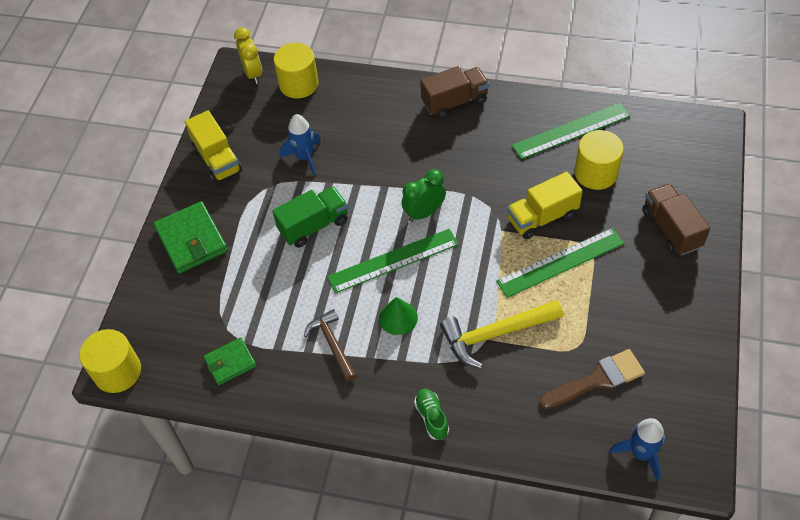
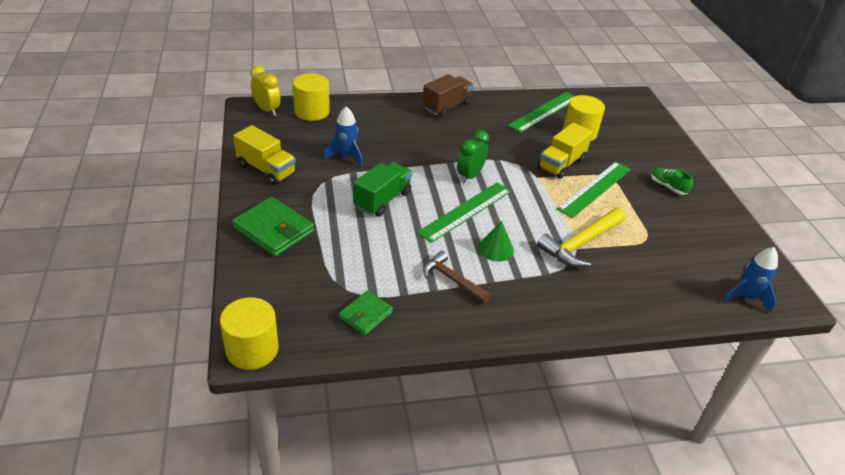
camera: 30 degrees left, 15 degrees down
(432, 417) = (572, 313): green shoe -> green shoe (668, 187)
(597, 380) = (677, 256): brown brush -> none
(671, 229) = (655, 156): brown truck -> none

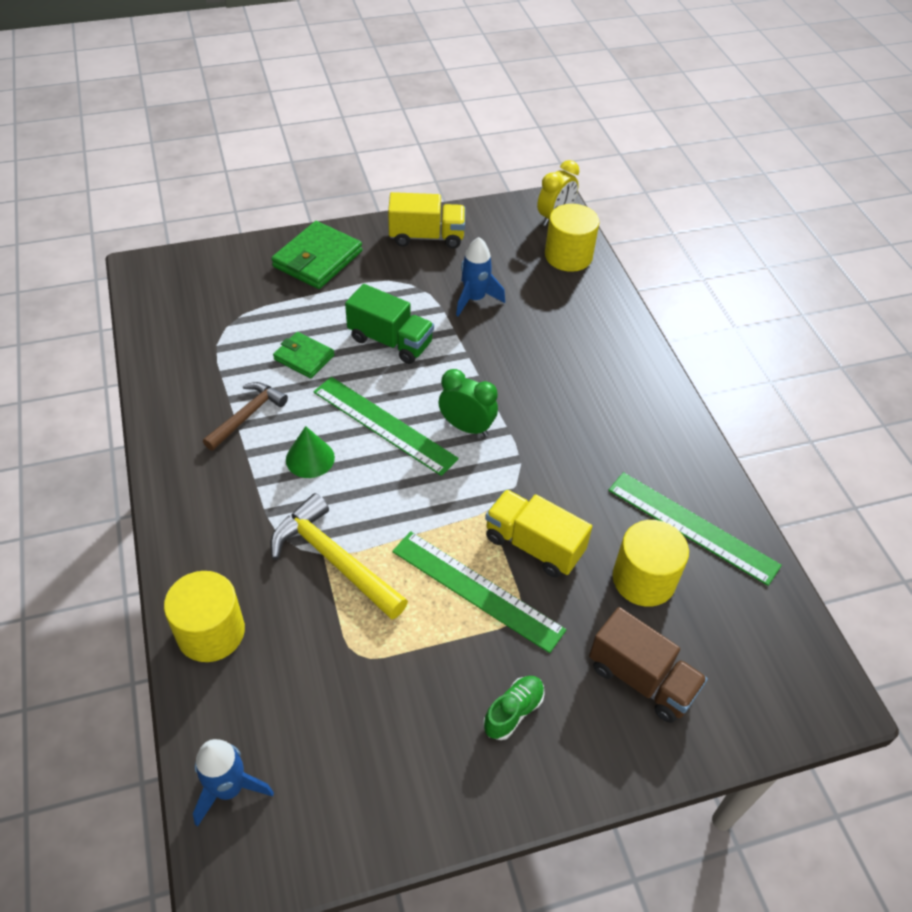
camera: 85 degrees right, 10 degrees up
(252, 349) = (142, 272): yellow cylinder -> yellow cylinder (211, 632)
(266, 169) = (426, 237): yellow truck -> yellow truck turned 120 degrees counterclockwise
(365, 315) = (187, 345): green wallet -> green wallet (304, 357)
(447, 106) = (647, 394): brown truck -> brown truck (641, 679)

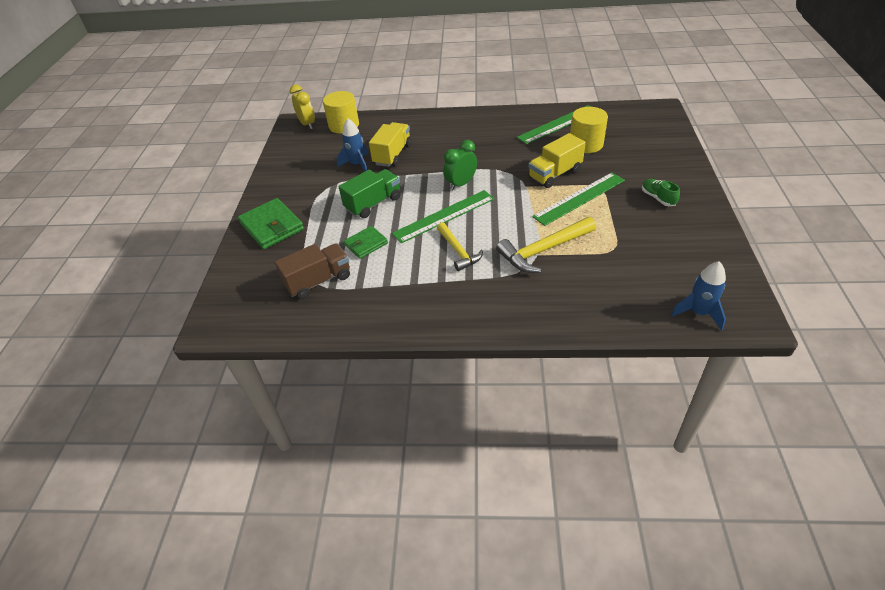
camera: 65 degrees left, 5 degrees down
(211, 632) = (585, 312): yellow cylinder -> none
(247, 415) = (406, 277): brown hammer -> none
(310, 458) = (458, 251): green cone -> yellow hammer
(426, 237) = (286, 175): yellow truck -> yellow truck (392, 155)
(641, 679) = (644, 156): brown truck -> brown truck (318, 281)

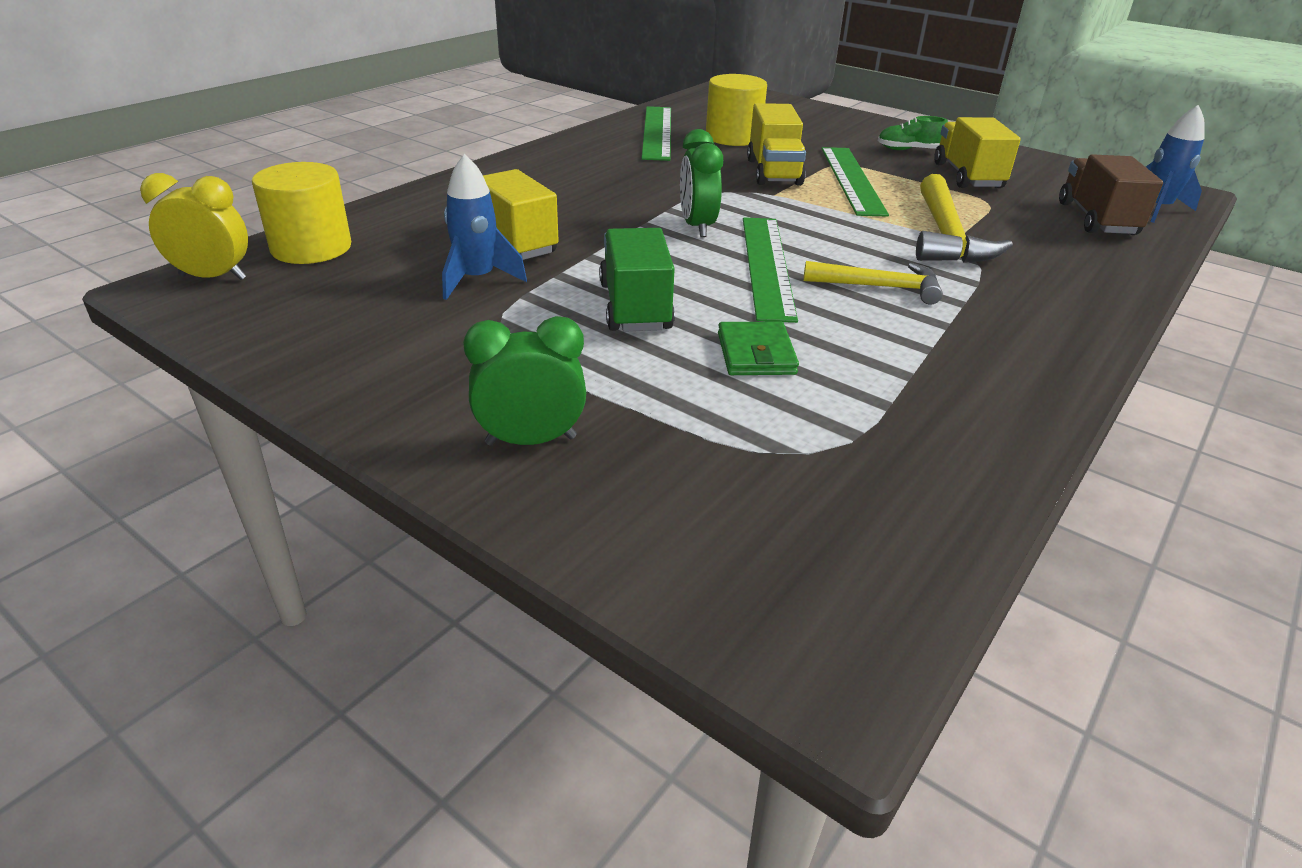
camera: 60 degrees left, 10 degrees down
(272, 226) = (531, 441): green wallet -> green clock
(318, 281) = (818, 443): brown truck -> brown truck (1097, 219)
(645, 230) = (968, 176): none -> yellow truck

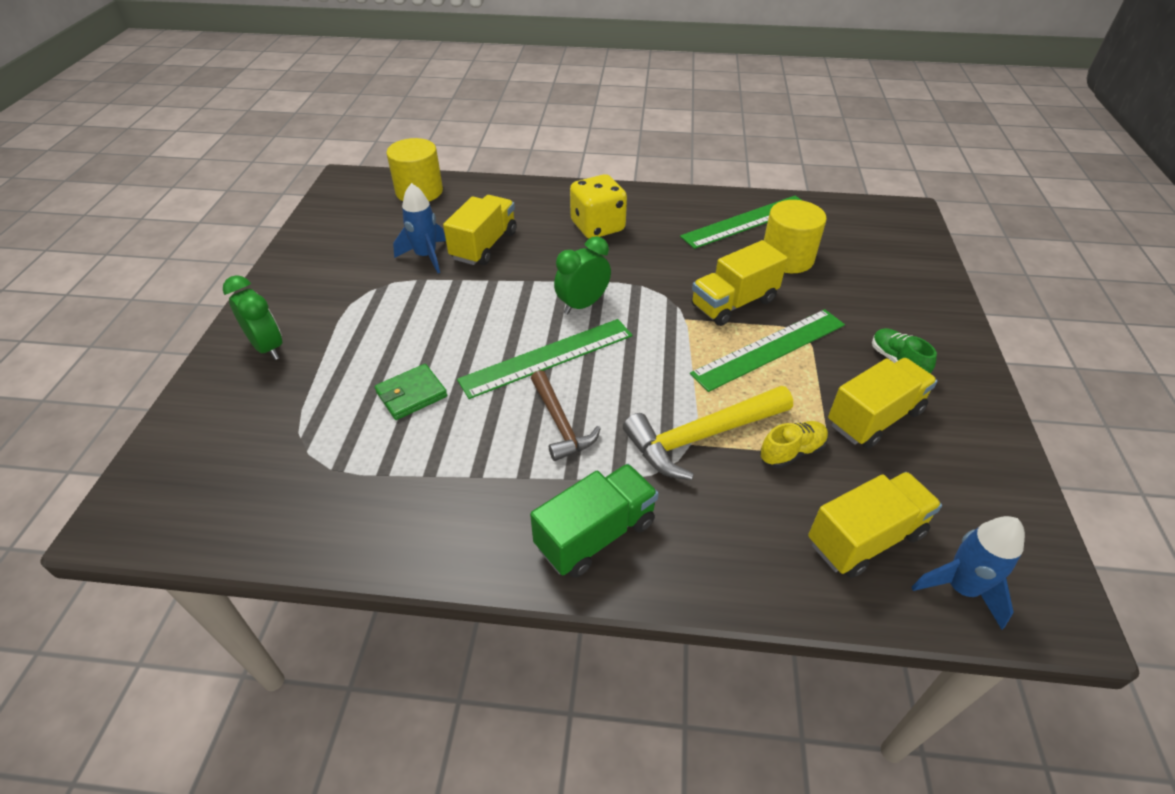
camera: 60 degrees right, 10 degrees up
(213, 277) = (364, 184): yellow clock -> none
(567, 184) = (597, 227): none -> yellow dice
(635, 306) = (438, 324): green truck -> green truck (596, 535)
(880, 287) = (560, 424): yellow hammer -> brown hammer
(988, 212) = (792, 452): none -> yellow shoe
(1097, 219) = (865, 538): brown truck -> yellow truck

